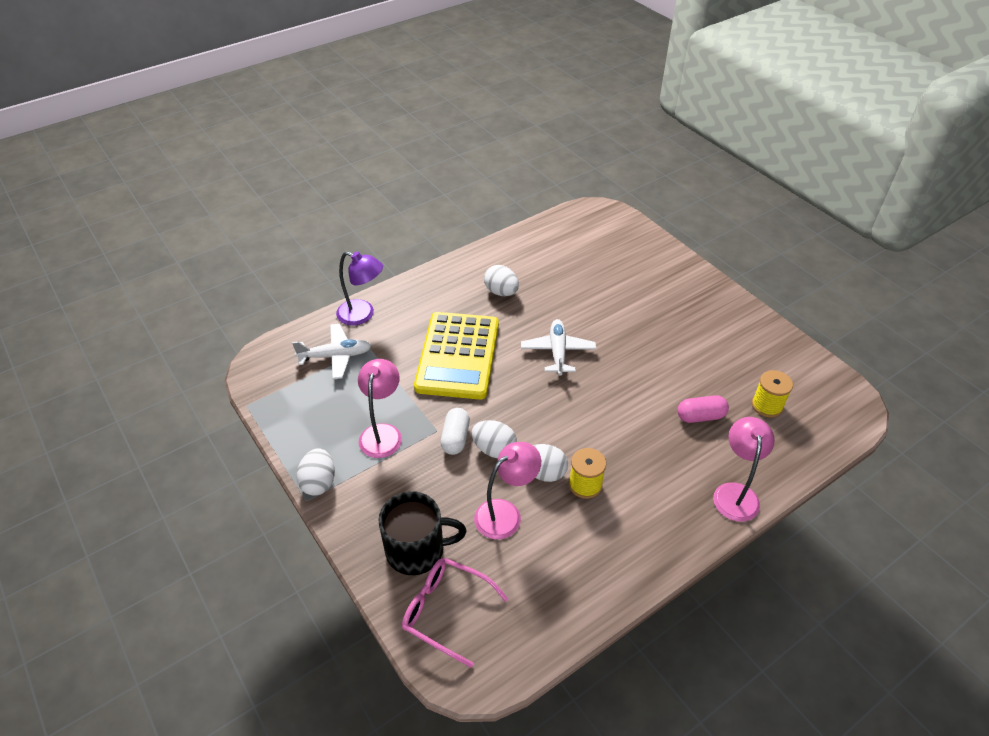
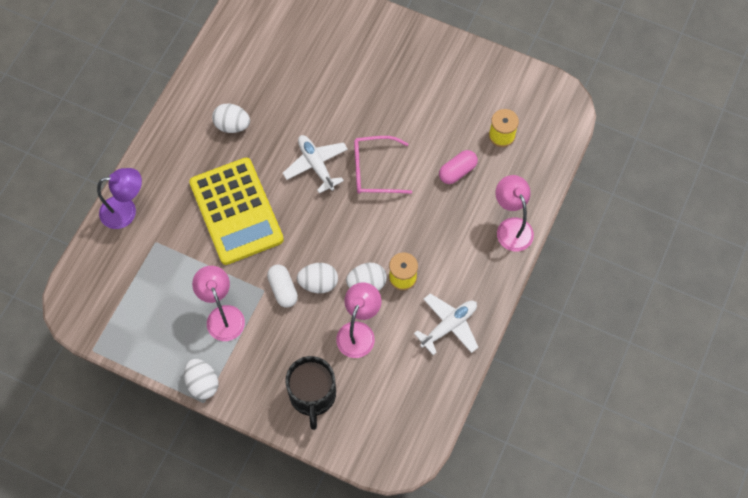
camera: 30 degrees left, 20 degrees up
(335, 356) = (133, 265): white plane -> white plane (449, 326)
(416, 550) = (312, 395): black mug -> black mug turned 120 degrees clockwise
(445, 611) = (361, 427): pink glasses -> pink glasses (374, 170)

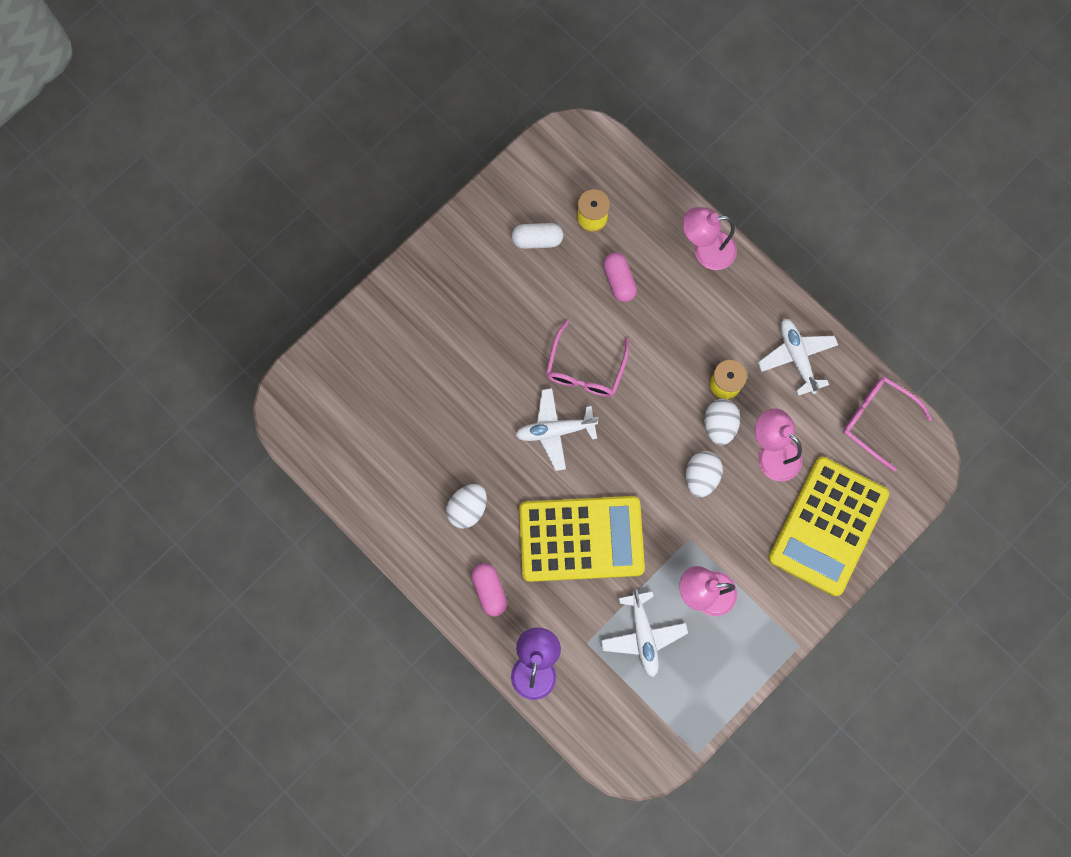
camera: 70 degrees left, 10 degrees up
(174, 161) = (489, 590): none -> pink capsule
(174, 280) = (643, 635): none -> white plane
(202, 383) = (776, 640): white egg -> none
(283, 289) = (695, 517): white capsule -> white capsule (537, 240)
(312, 395) = (828, 526): black mug -> yellow calculator
(419, 407) = (876, 420): none -> pink glasses

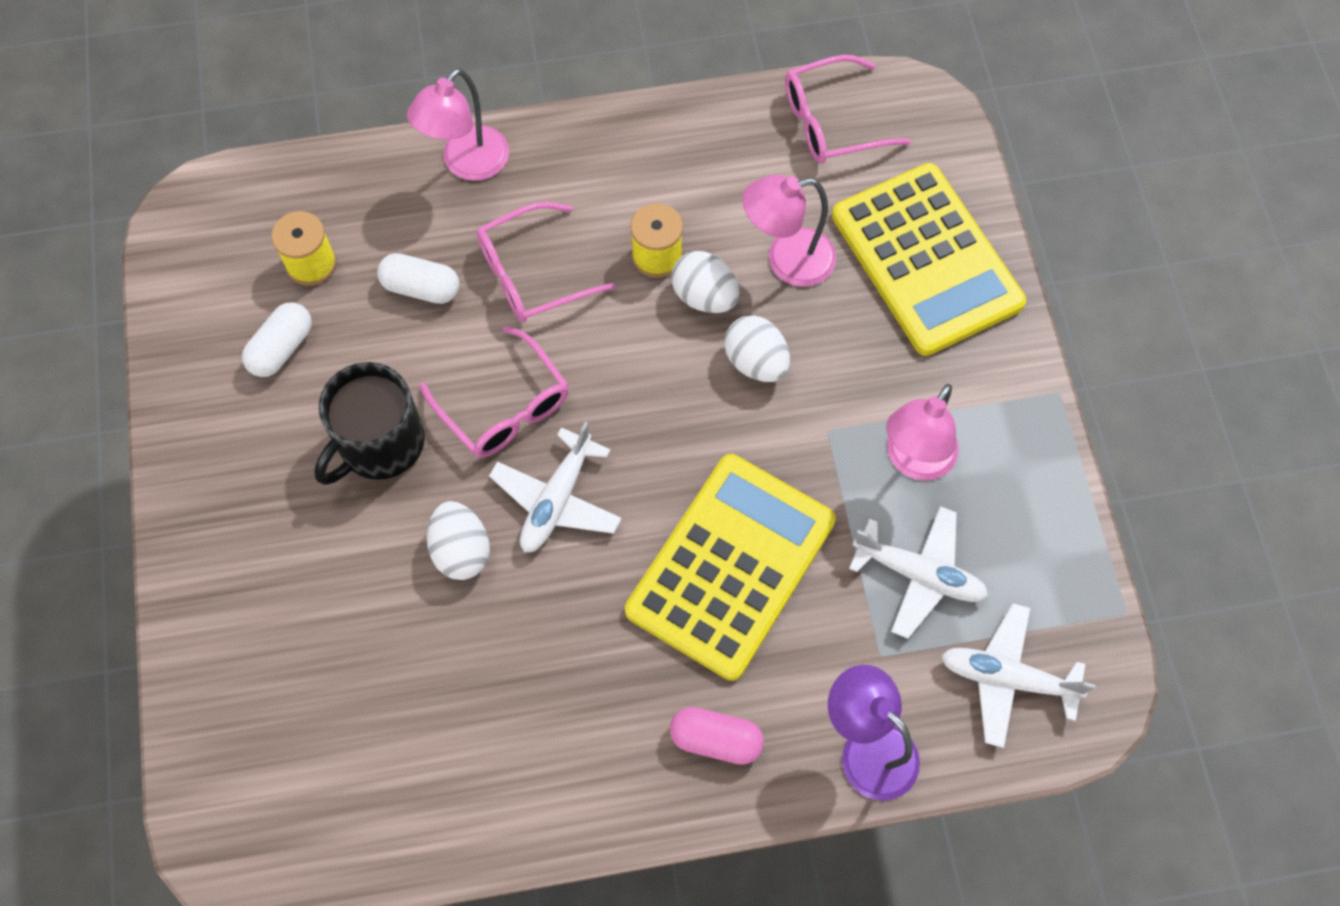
camera: 55 degrees left, 10 degrees down
(467, 508) = (577, 690): white egg -> white egg (461, 550)
(522, 324) = (379, 443): none -> black mug
(619, 281) = (421, 287): pink capsule -> white capsule
(667, 329) = (532, 274): none -> pink glasses
(796, 357) = (686, 155): white plane -> white plane (1007, 678)

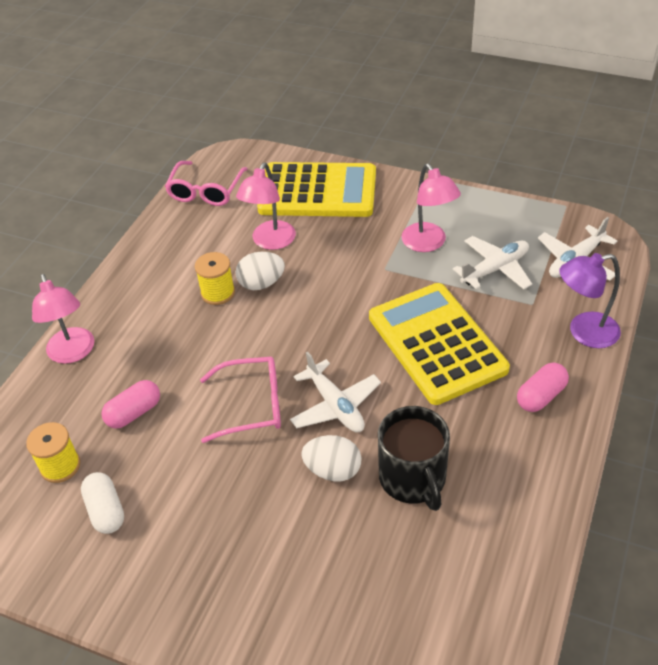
camera: 55 degrees left, 20 degrees down
(379, 443) = (223, 483): black mug -> black mug (413, 478)
(421, 287) = (134, 413): white capsule -> pink capsule
(532, 274) = (176, 353): pink glasses -> none
(756, 362) = (320, 279): white egg -> none

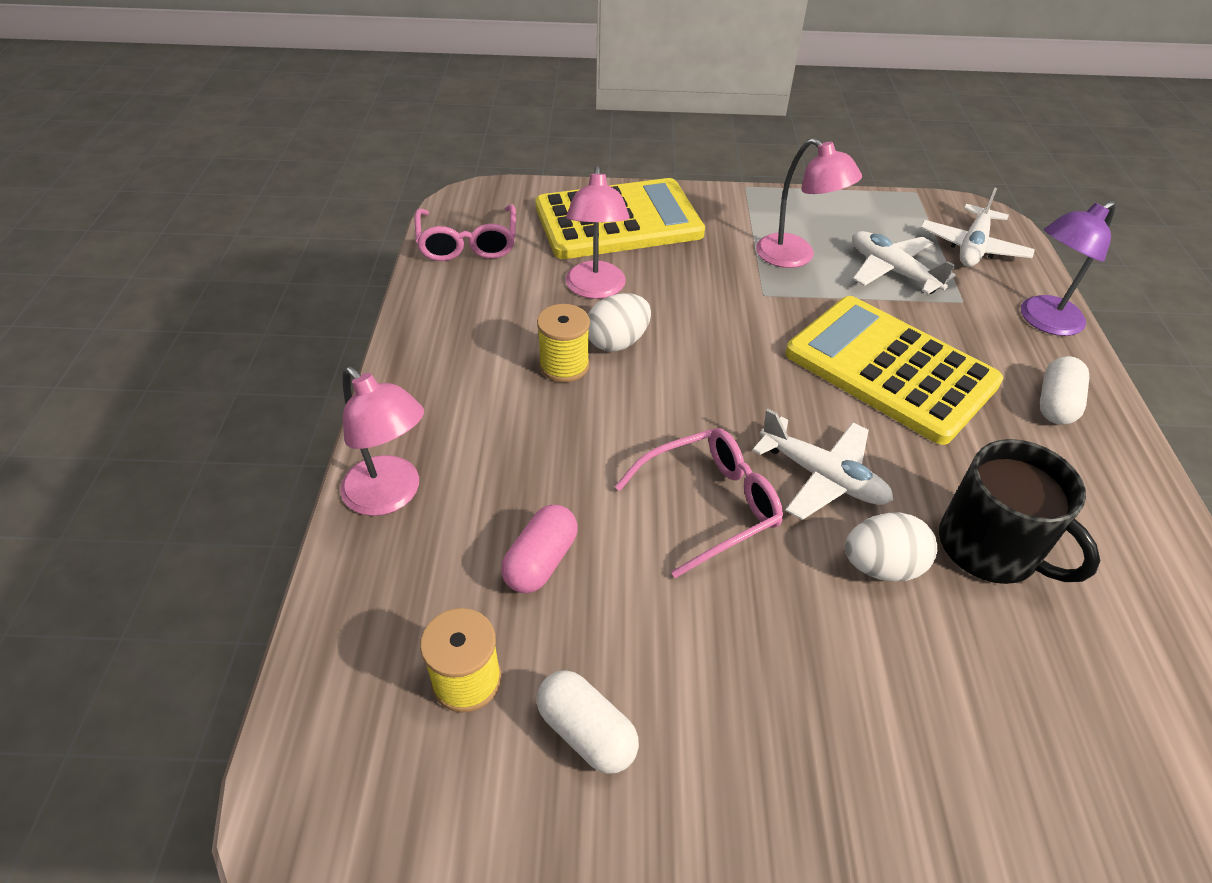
camera: 25 degrees left, 0 degrees up
(495, 269) = (892, 271): white plane -> white plane turned 75 degrees counterclockwise
(541, 396) = (1056, 404): pink capsule -> white capsule

